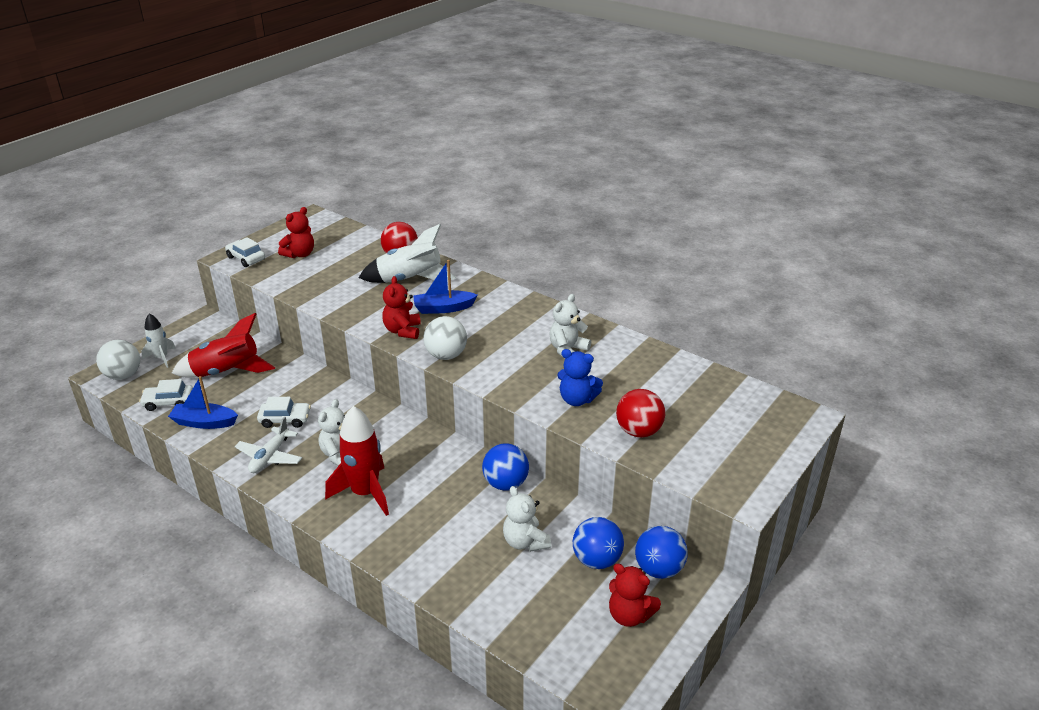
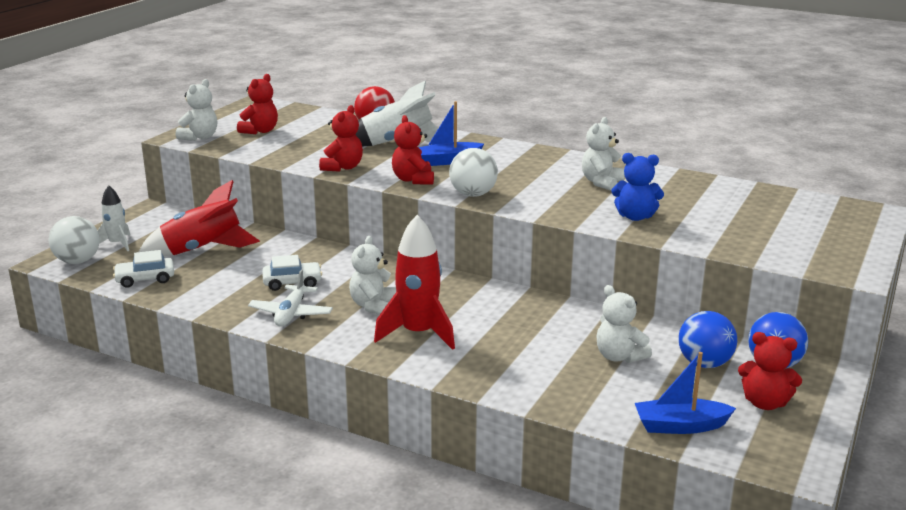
camera: 10 degrees left, 10 degrees down
(204, 422) = (197, 292): blue boat -> blue boat (680, 426)
(246, 258) = (200, 137): white car -> white teddy bear
(349, 309) = (342, 167): none -> red teddy bear
(505, 483) = (571, 313): blue ball -> none
(638, 431) = (715, 234): red ball -> none

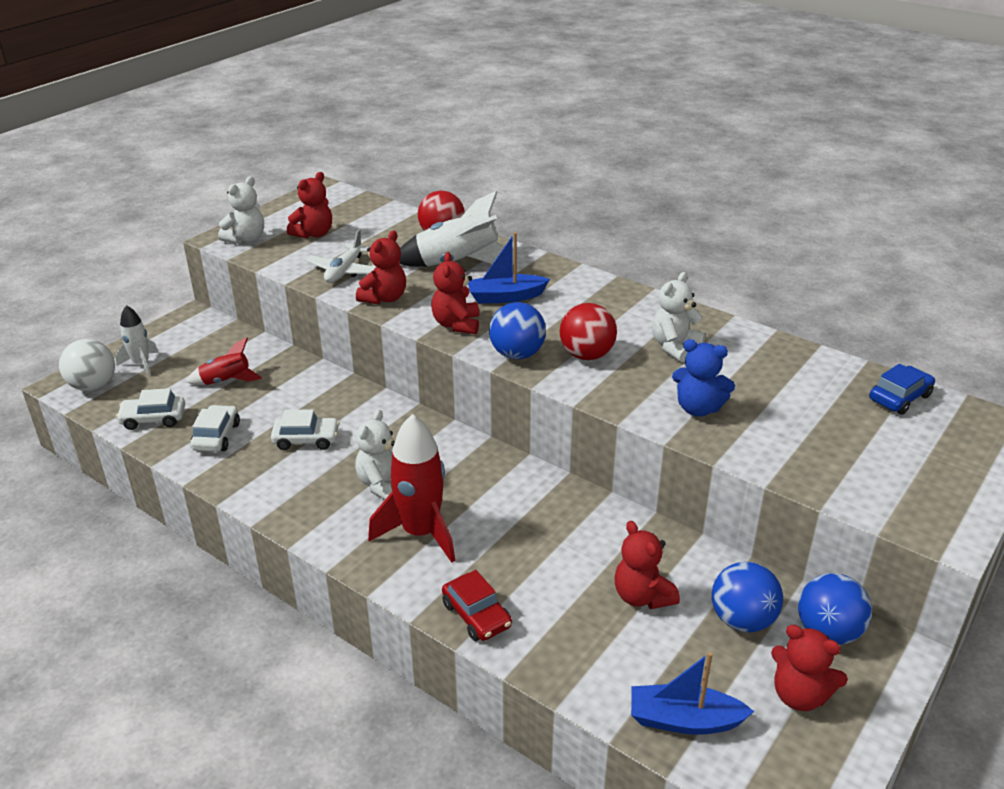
camera: 10 degrees right, 10 degrees up
(202, 250) = (226, 381): red rocket -> red rocket, size x0.57
(209, 286) = (216, 436): none -> white car
(291, 314) = (290, 487): white plane -> white plane (344, 271)
(473, 194) = (517, 354): white ball -> blue ball
(486, 380) = (476, 615): none -> red car
(531, 191) = (586, 355): none -> red ball
(619, 356) = (642, 596): white teddy bear -> red teddy bear
(790, 200) = (899, 398): none -> blue car

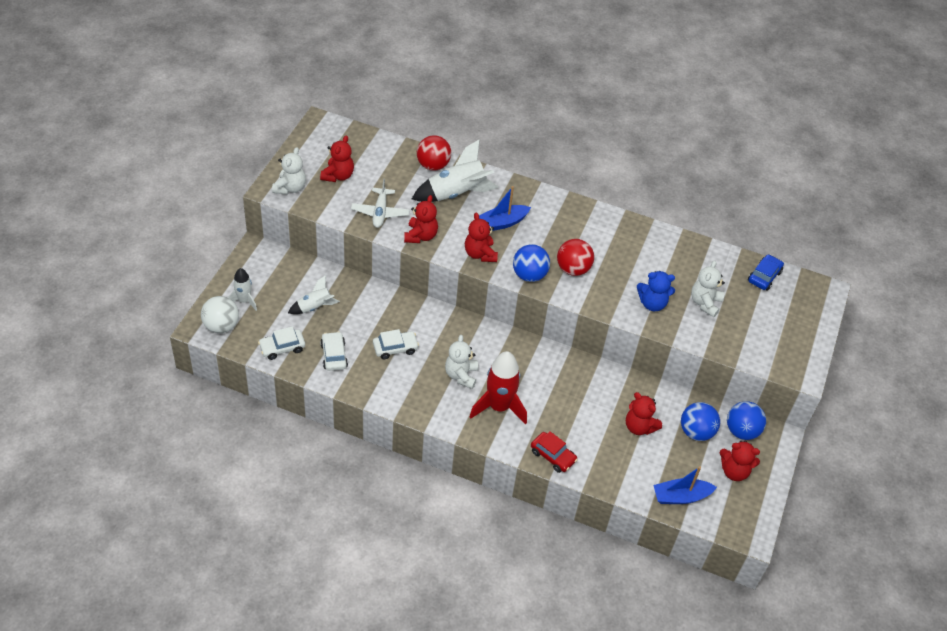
camera: 20 degrees left, 15 degrees up
(226, 381) = (314, 307): red rocket -> white rocket
(675, 347) = (625, 254): white teddy bear -> white teddy bear (705, 303)

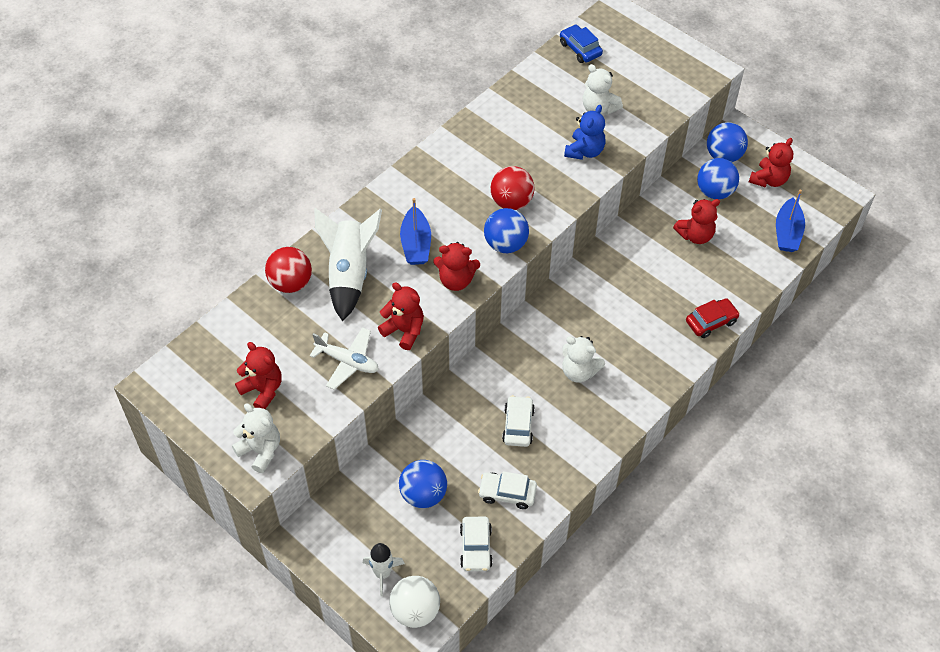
camera: 65 degrees left, 5 degrees up
(314, 307) = (423, 494): white rocket -> blue ball
(499, 407) = (633, 349): red rocket -> none

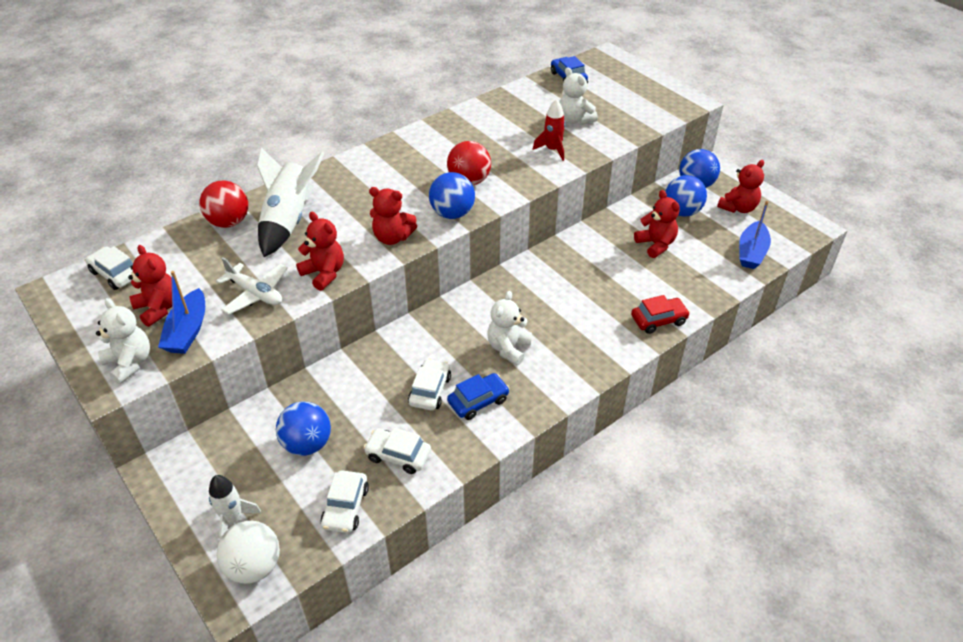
camera: 10 degrees right, 10 degrees down
(205, 357) = (116, 274): none -> white car
(416, 244) = (363, 204): blue boat -> blue boat (188, 331)
(564, 430) = (478, 401): none -> blue car
(579, 371) = (508, 348): white teddy bear -> white teddy bear turned 75 degrees clockwise
(584, 151) = (552, 150): blue teddy bear -> red rocket
(695, 235) = (656, 244): red teddy bear -> red teddy bear turned 105 degrees counterclockwise

